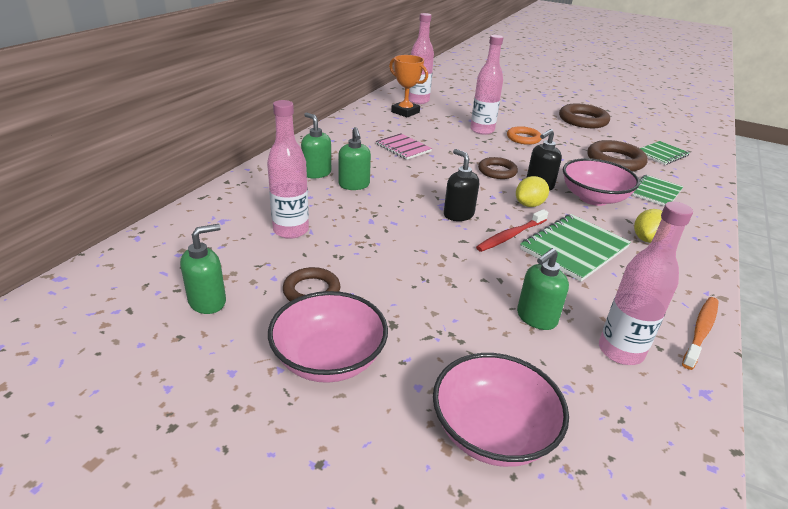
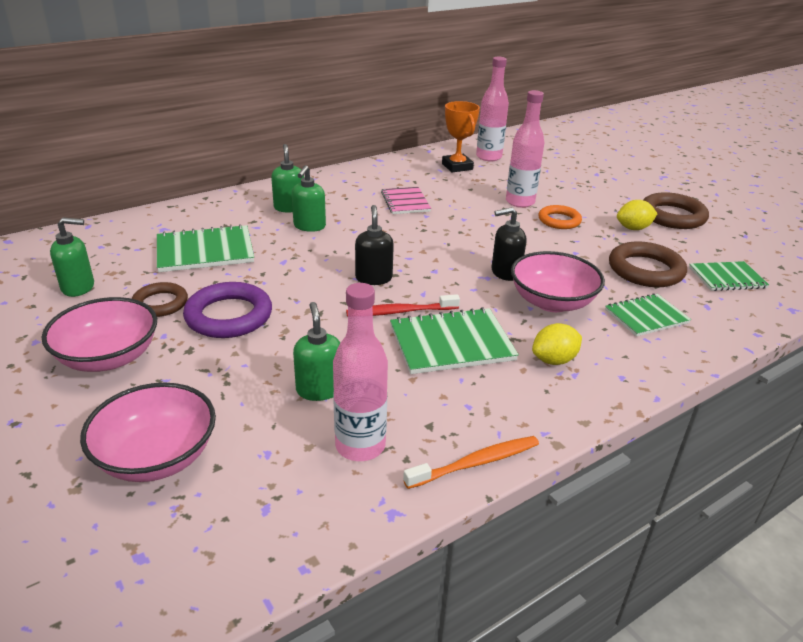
camera: 30 degrees right, 0 degrees up
(291, 230) = (205, 251): pink bottle -> green notebook
(387, 282) = (229, 316): none -> purple ring
(497, 171) = (476, 247): brown ring -> none
(529, 204) = (464, 289): yellow lemon -> yellow lemon (633, 228)
(536, 318) = (319, 389): green soap dispenser -> green soap dispenser turned 90 degrees clockwise

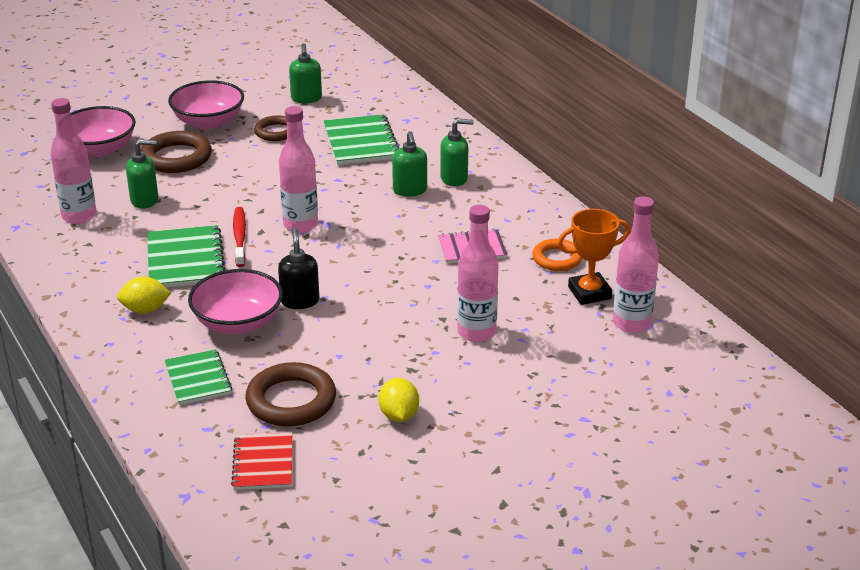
camera: 95 degrees right, 0 degrees up
(229, 316) = (251, 160): purple ring -> none
(309, 226) = (410, 190): green soap dispenser -> green soap dispenser turned 120 degrees counterclockwise
(373, 278) = (300, 225): black soap dispenser -> pink bottle
(475, 463) = (43, 259): orange toothbrush -> none
(554, 360) = (145, 310): yellow lemon -> yellow lemon turned 75 degrees counterclockwise
(559, 220) = (422, 356): orange ring -> orange ring (557, 259)
(672, 216) = (436, 462): brown ring -> brown ring (176, 157)
(727, 278) = (263, 463): green notebook -> red notebook

